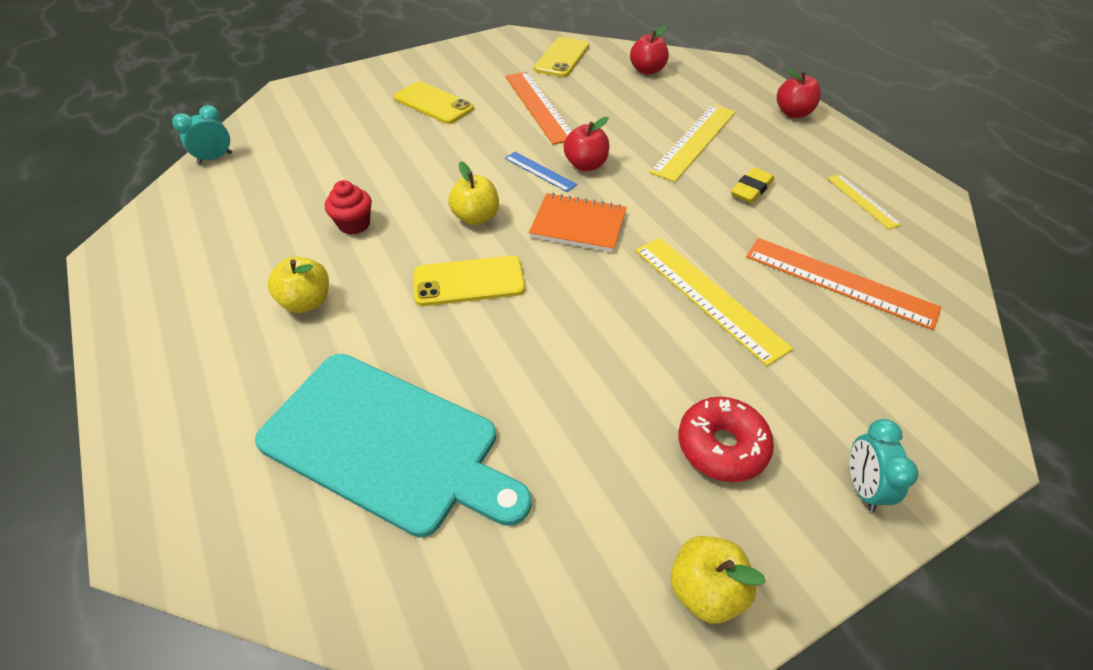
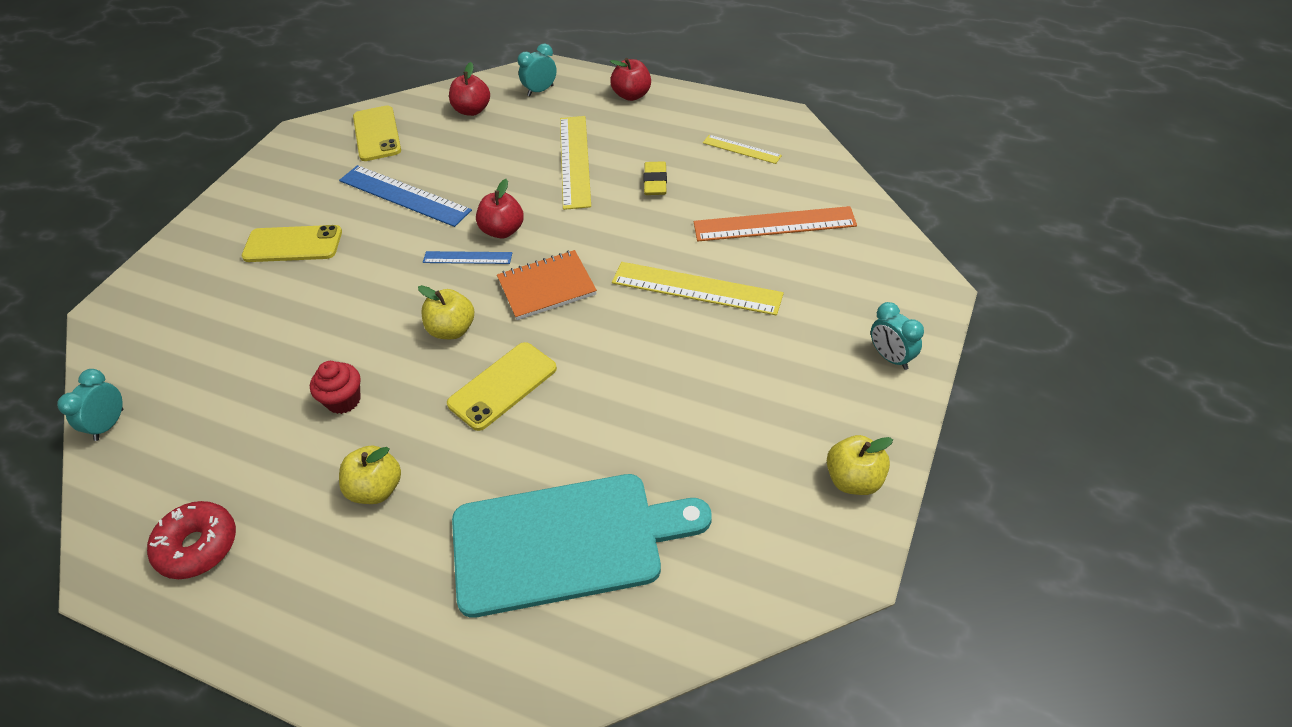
camera: 35 degrees left, 0 degrees up
(539, 106) = (404, 195): orange ruler -> blue ruler
(715, 78) = (540, 91): none -> turquoise clock
(721, 446) = (792, 388): red donut -> red donut (198, 546)

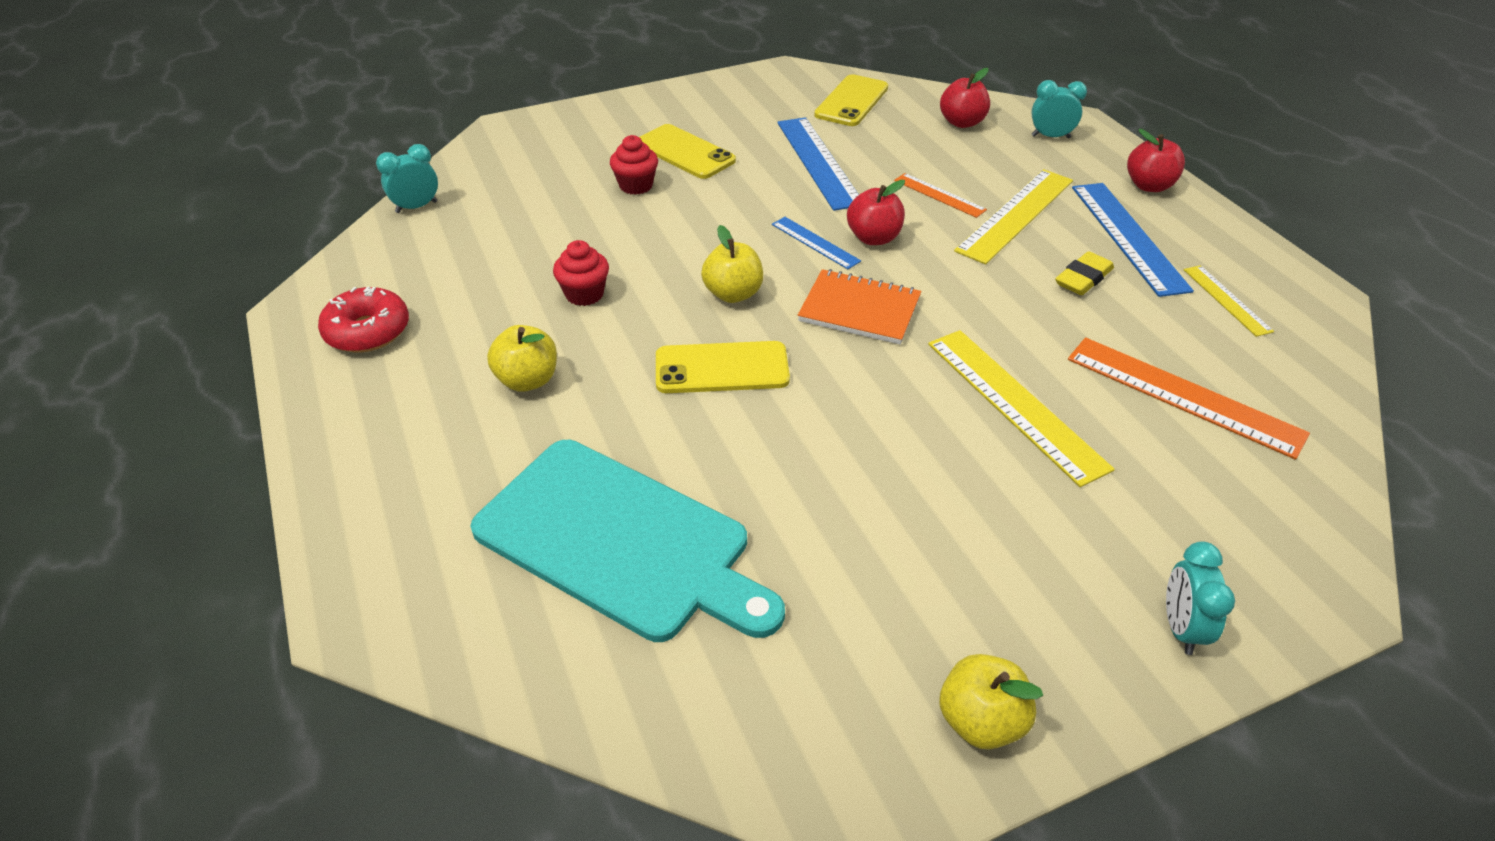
camera: 40 degrees right, 5 degrees down
(284, 293) = (636, 185): none -> red cupcake
(513, 174) = (939, 195): none -> orange ruler
(653, 138) = (1128, 237): none -> blue ruler

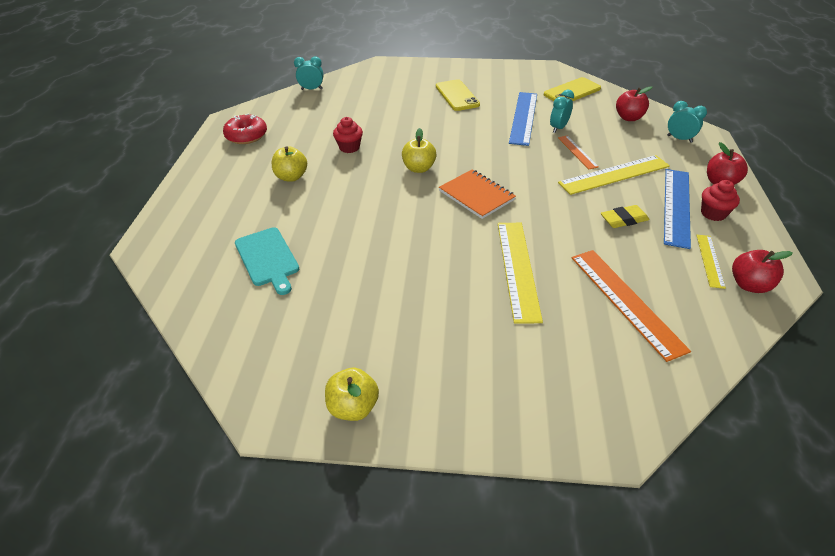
camera: 30 degrees right, 0 degrees up
(620, 541) = (268, 259): turquoise cutting board -> turquoise cutting board, size x0.57
(636, 185) = (418, 105): red cupcake -> red cupcake (713, 213)
(721, 368) = (381, 200): yellow phone -> none
(815, 243) = (484, 156): blue ruler -> none
(873, 238) = (518, 163): red apple -> red apple (749, 285)
(1181, 628) = (502, 415): turquoise clock -> turquoise clock (558, 128)

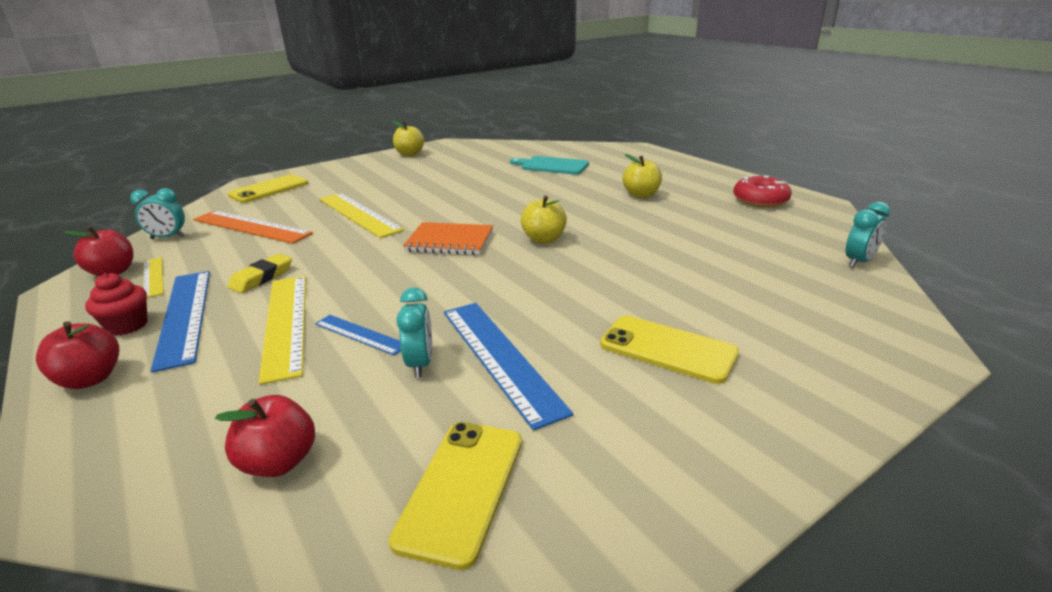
camera: 140 degrees right, 15 degrees down
(349, 147) = (648, 228): red cupcake -> none
(577, 152) = (360, 334): orange ruler -> blue ruler
(593, 395) = (269, 189): none -> yellow phone
(614, 174) = (286, 323): yellow ruler -> yellow ruler turned 45 degrees counterclockwise
(679, 139) = (149, 450): turquoise clock -> turquoise clock (168, 237)

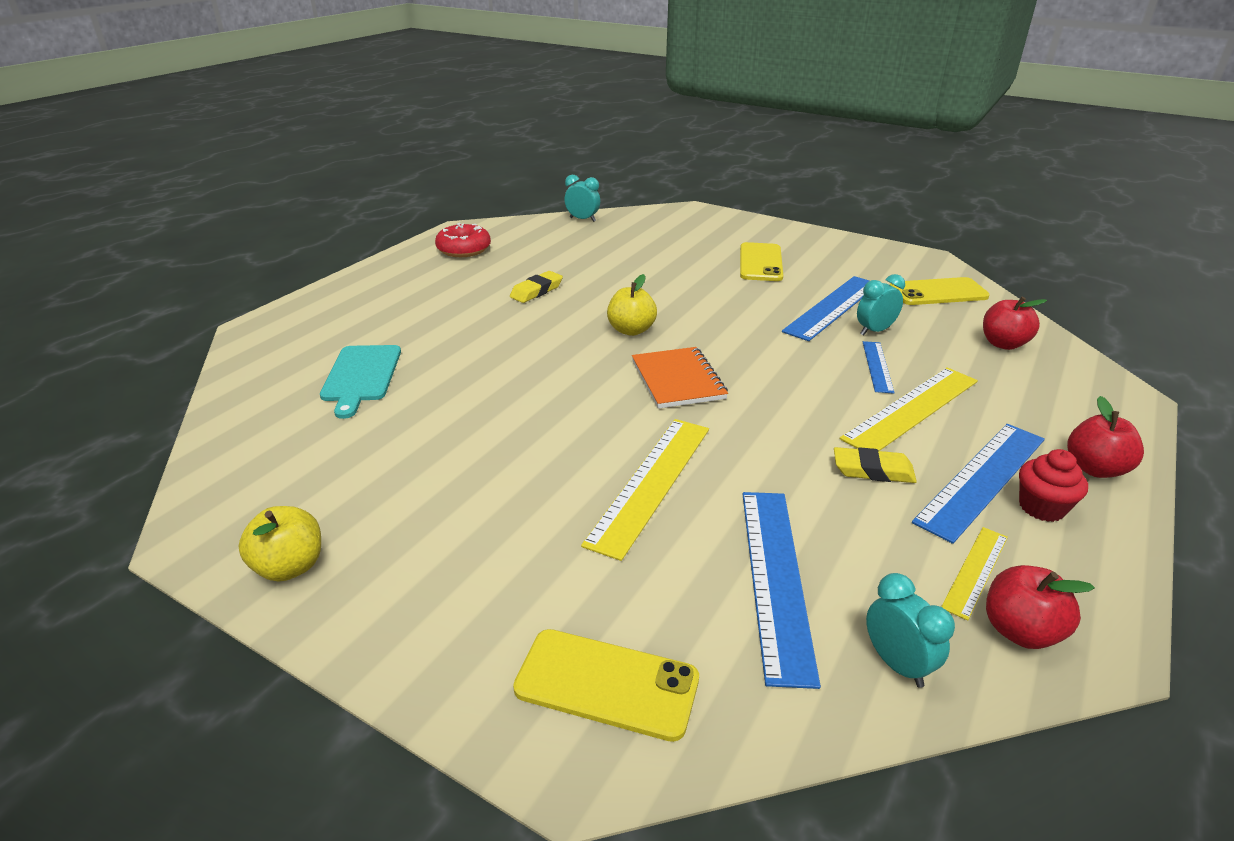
camera: 115 degrees left, 5 degrees up
(251, 226) = (775, 578): orange ruler -> blue ruler
(641, 195) = (471, 301): yellow apple -> none
(648, 216) = (536, 291): none -> yellow eraser

